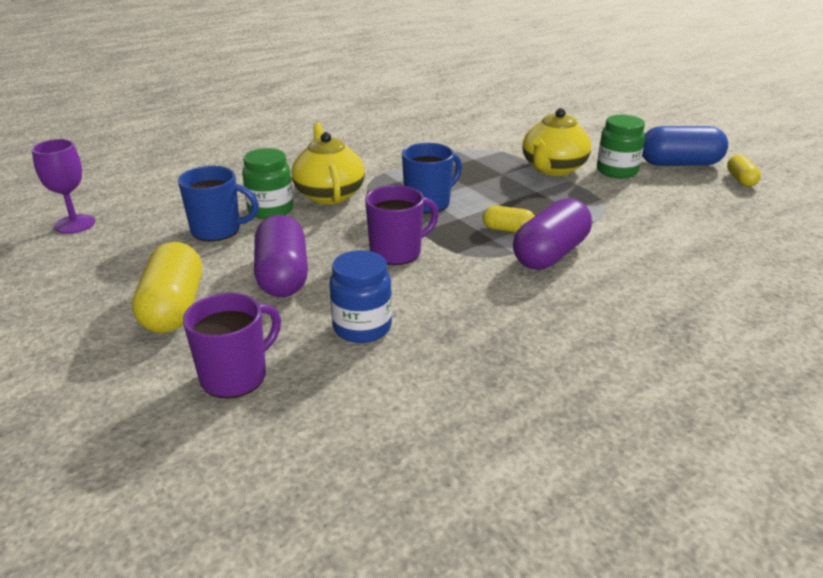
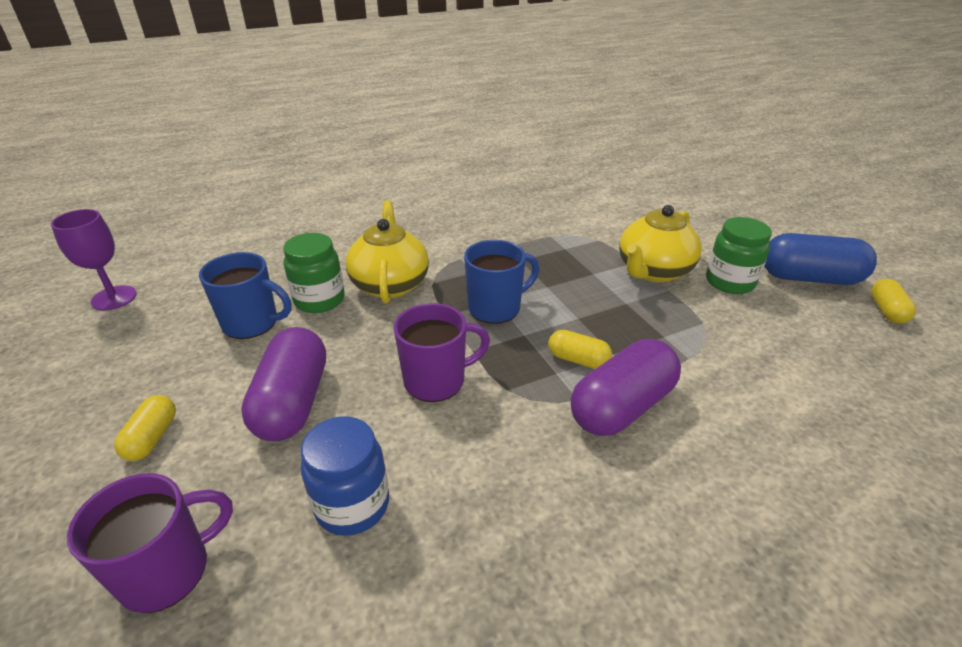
camera: 10 degrees right, 5 degrees up
(173, 308) = (152, 438): yellow capsule -> yellow capsule, size x0.53

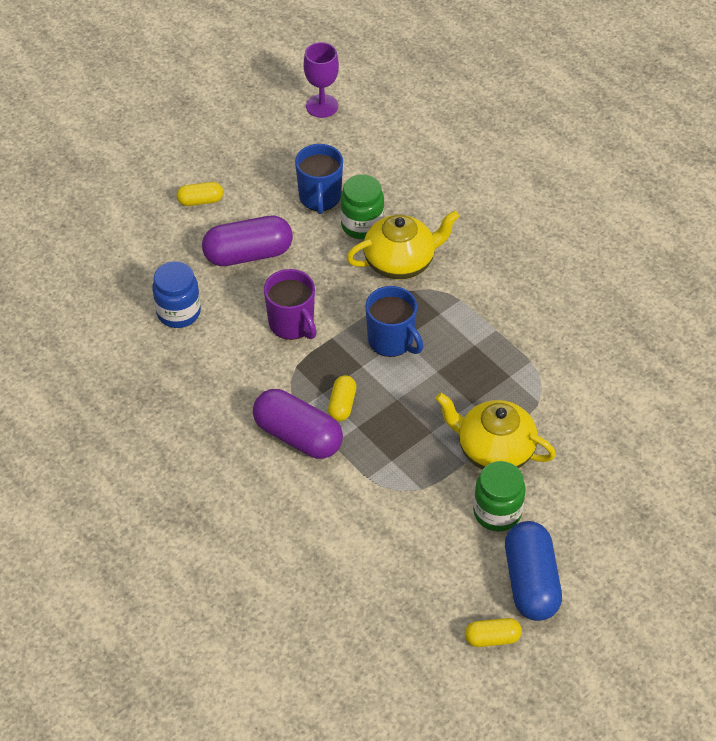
camera: 75 degrees right, 15 degrees up
(168, 571) = (122, 253): purple mug -> none

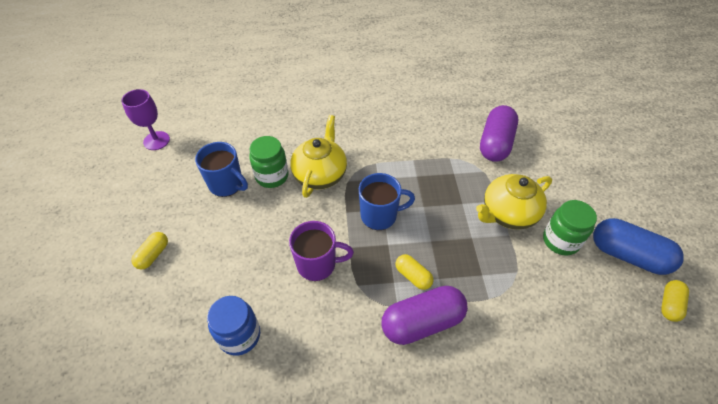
camera: 55 degrees left, 0 degrees up
(248, 254) = (231, 254): purple capsule -> purple capsule (495, 143)

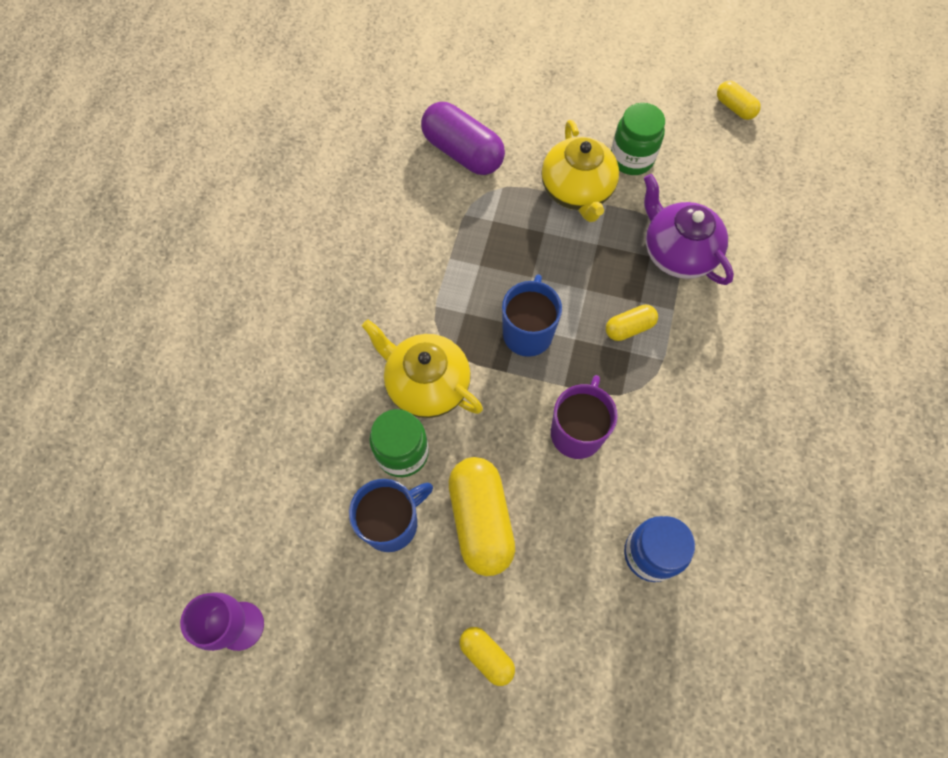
camera: 70 degrees left, 15 degrees up
(239, 227) = (481, 520): none -> yellow capsule
(422, 322) = (690, 341): purple capsule -> none
(496, 293) = (677, 253): none -> purple teapot
(628, 255) = (670, 109): blue capsule -> none

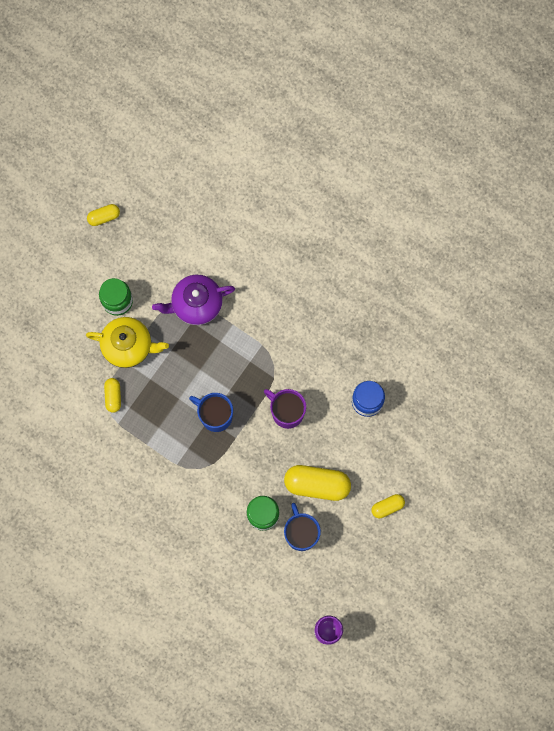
camera: 70 degrees left, 10 degrees up
(426, 384) = (226, 487): yellow teapot -> none
(462, 152) = (69, 407): purple capsule -> none
(629, 328) = (234, 355): yellow capsule -> yellow capsule (113, 396)

